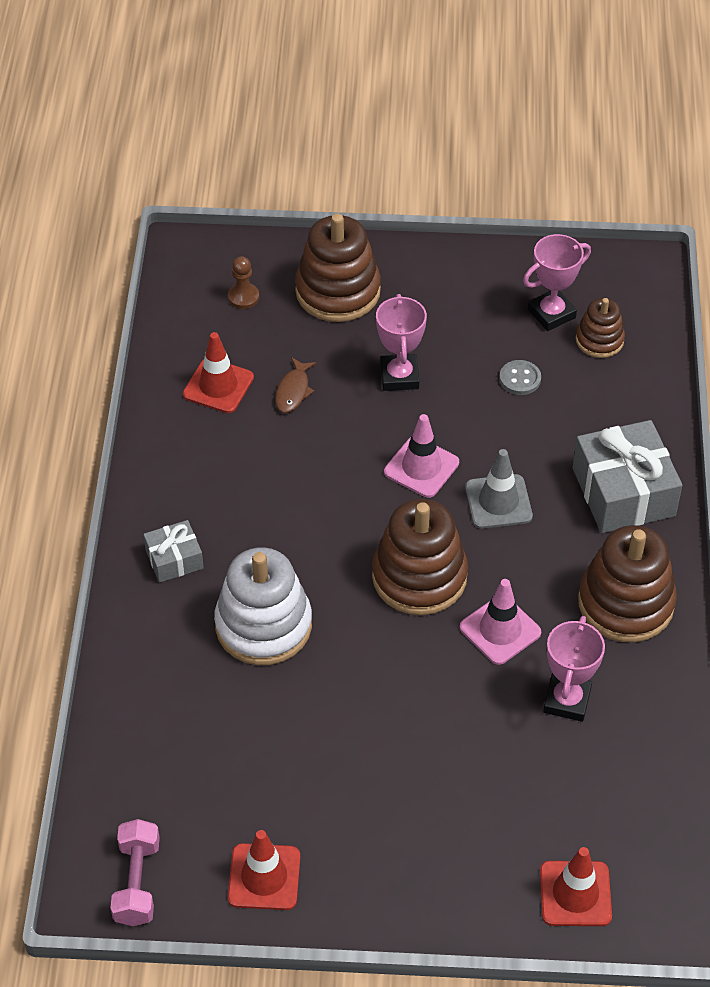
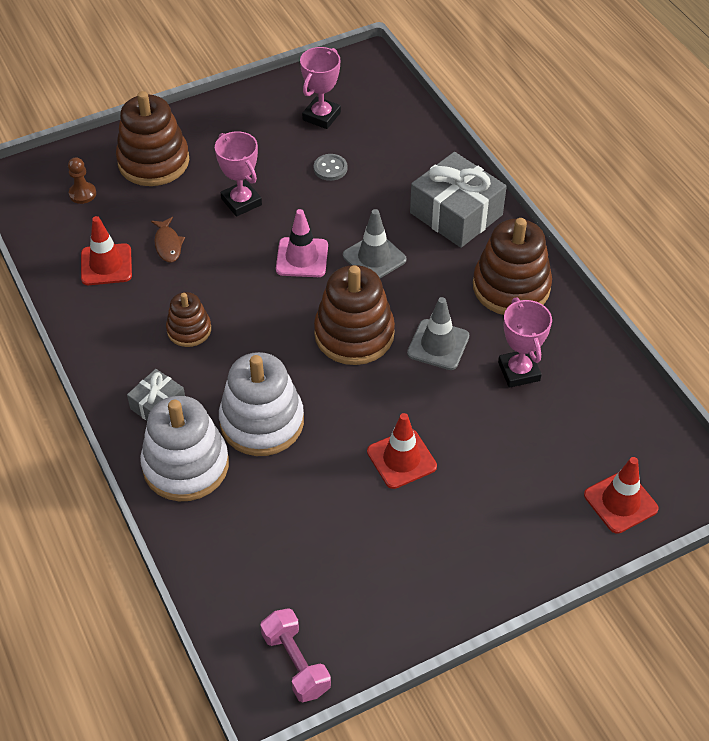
camera: 30 degrees left, 0 degrees up
(161, 634) = (186, 465): none -> white stacking toy
(264, 877) = (391, 607): red traffic cone -> red traffic cone (401, 459)
(500, 630) = (438, 345): pink traffic cone -> grey traffic cone
(599, 340) = (367, 121): brown stacking toy -> brown stacking toy (189, 330)

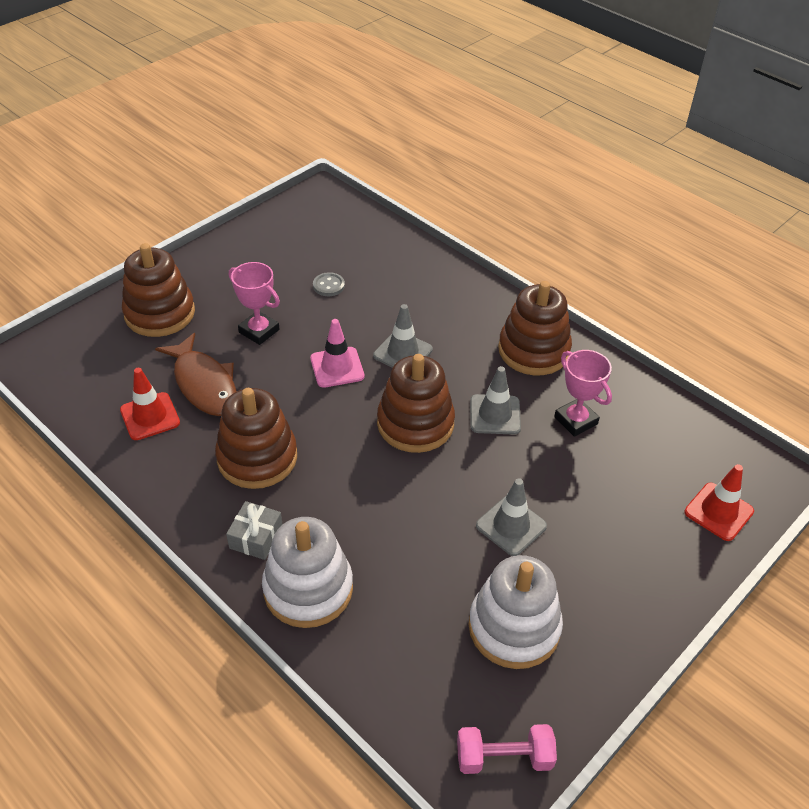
camera: 20 degrees left, 5 degrees down
(82, 194) = (100, 356): brown pawn -> none
(168, 244) = (204, 384): brown fish -> brown fish, size x1.99
(189, 330) = (257, 457): brown stacking toy -> brown stacking toy, size x1.79
(262, 422) = (365, 526): white stacking toy -> white stacking toy (514, 627)
(296, 663) = (504, 757): pink dumbbell -> pink dumbbell turned 45 degrees counterclockwise
(321, 116) = (301, 244): pink trophy -> none
(401, 459) = (511, 526): red traffic cone -> grey traffic cone
(456, 214) = (457, 300): grey gift -> none

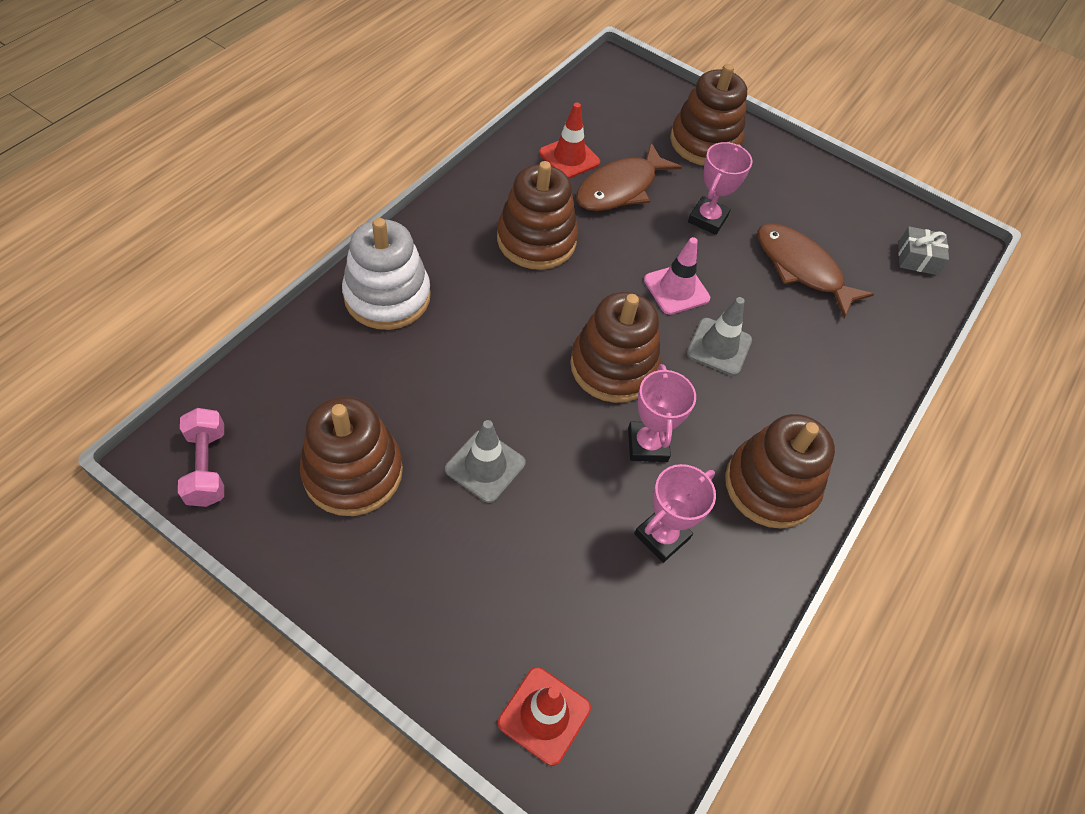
camera: 75 degrees right, 10 degrees up
(256, 537) = (441, 251): grey gift -> grey gift (917, 258)
(328, 285) = (801, 269): grey button -> brown fish
(495, 415) = (647, 445): grey traffic cone -> pink trophy
(514, 627) = (353, 472): white stacking toy -> brown stacking toy

